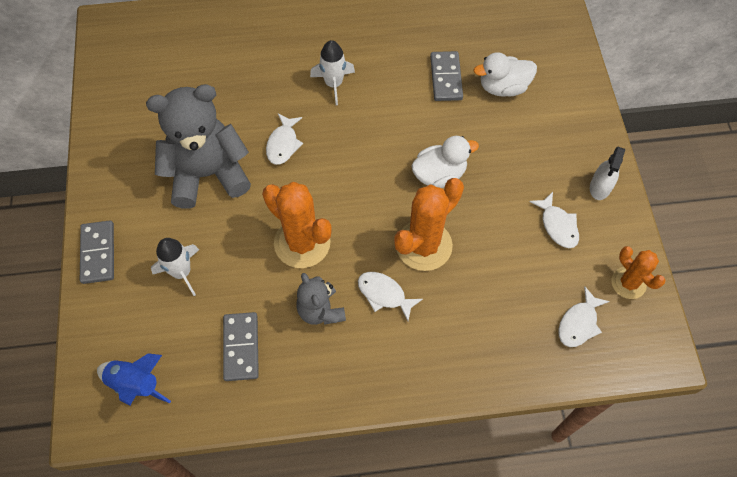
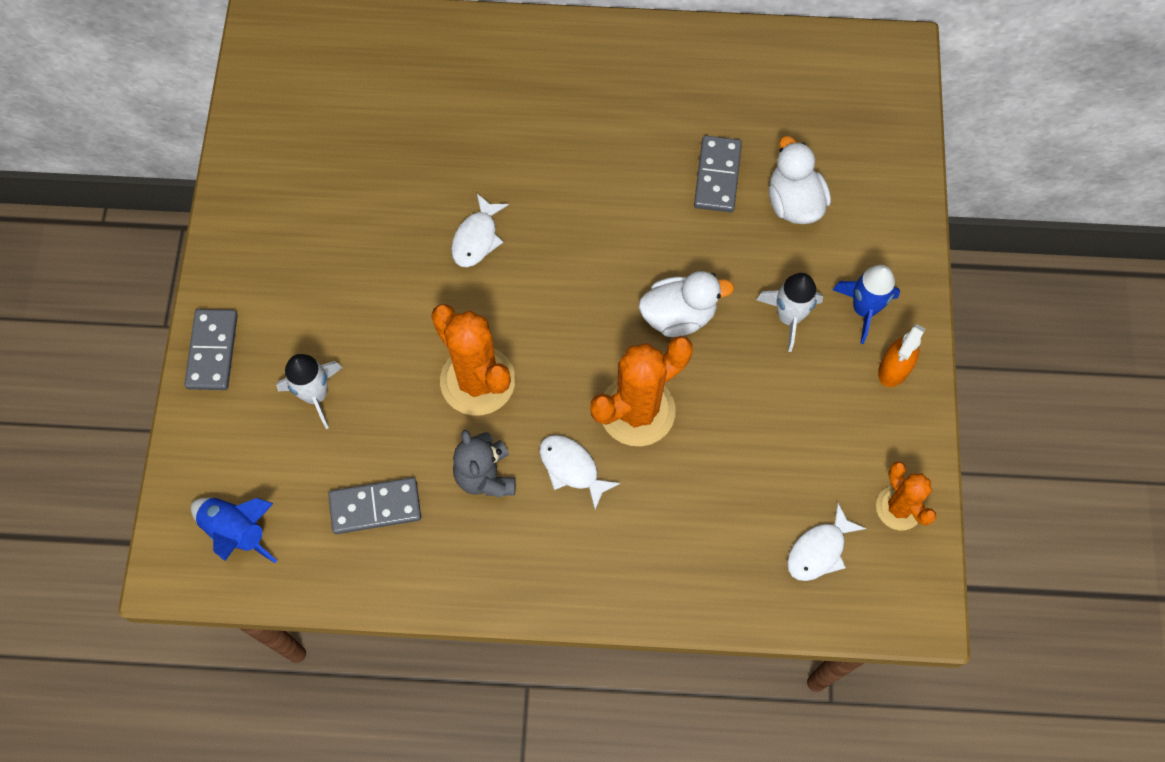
camera: 10 degrees right, 5 degrees up
(208, 174) = (370, 265): grey teddy bear -> none
(241, 347) = (375, 507): grey domino -> grey domino turned 75 degrees clockwise
(333, 84) = (561, 161): white rocket -> white rocket (789, 317)
(503, 87) = (794, 202): white duck -> white duck turned 75 degrees clockwise
(557, 225) = (823, 413): white fish -> none
(569, 150) = (864, 309): none -> blue rocket
(600, 187) = (894, 368): white spray bottle -> orange spray bottle

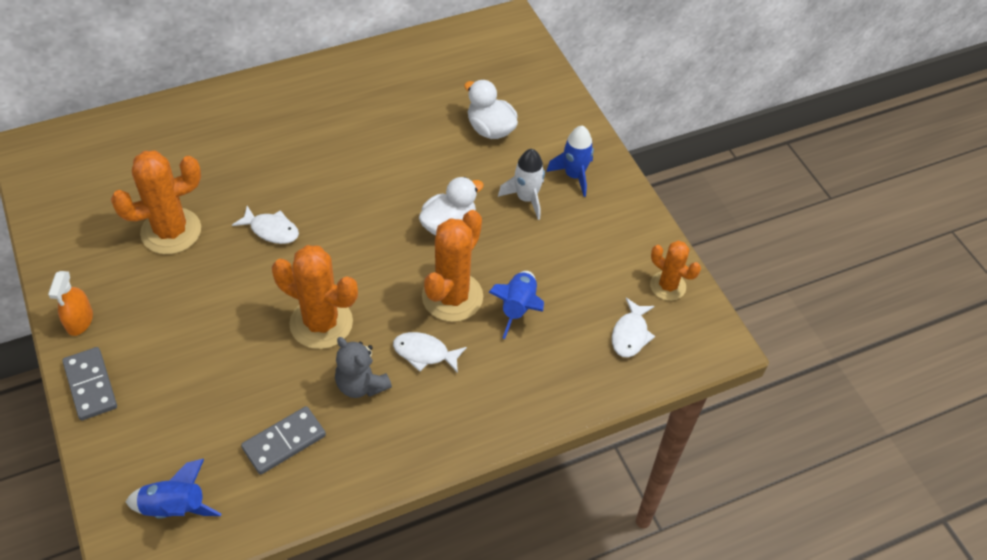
camera: 30 degrees left, 15 degrees down
(315, 395) = (194, 382): white rocket -> none
(369, 195) = (171, 231): none -> orange cactus
(477, 238) = (271, 230): white fish -> white fish turned 60 degrees counterclockwise
(705, 458) = (518, 308): none -> blue rocket
(717, 176) = (428, 131): grey domino -> none
(894, 368) = (614, 203): orange spray bottle -> orange spray bottle (79, 320)

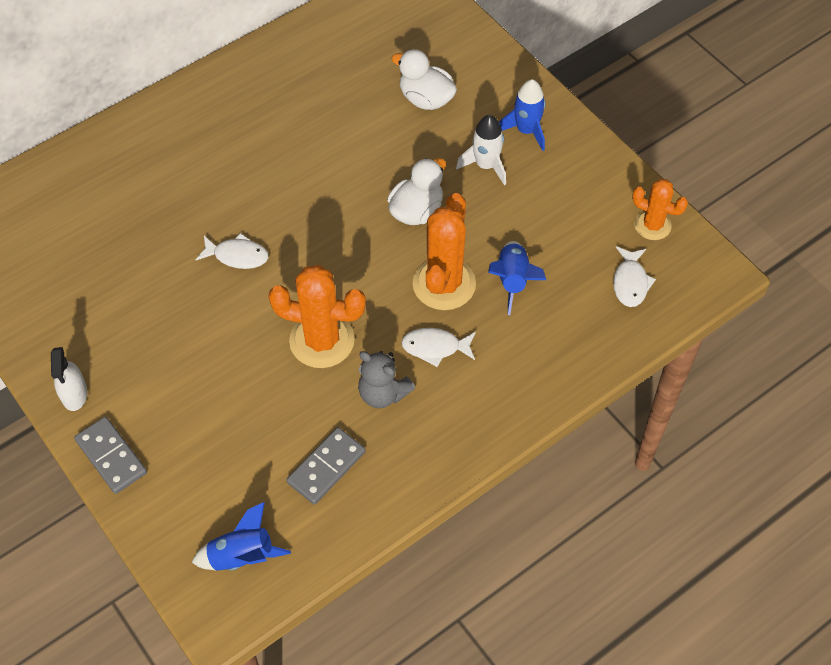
camera: 10 degrees left, 5 degrees up
(79, 320) = (74, 394): orange spray bottle -> white spray bottle
(171, 231) = (134, 280): orange cactus -> none

